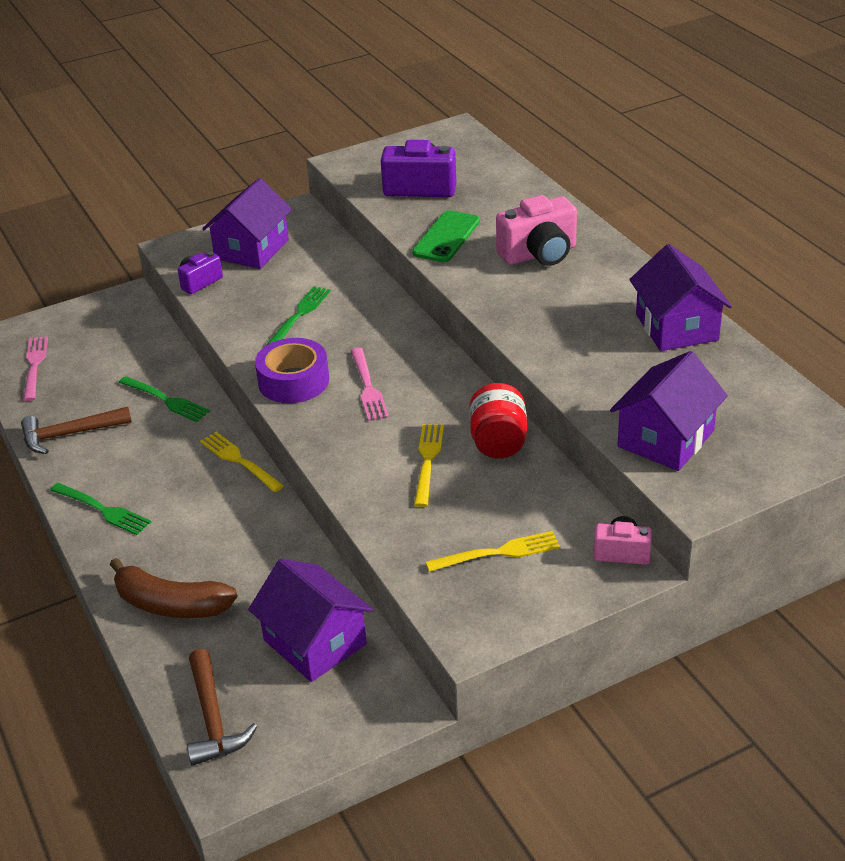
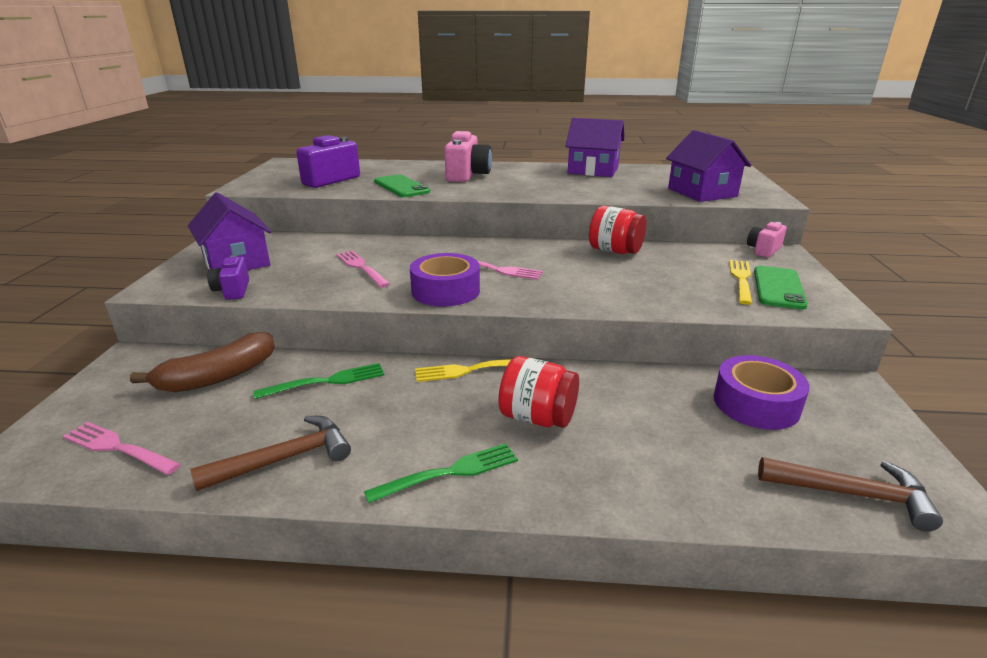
camera: 60 degrees left, 10 degrees down
(69, 434) = (285, 458): brown hammer -> brown hammer turned 135 degrees counterclockwise
(171, 604) = (652, 470): brown banana -> brown banana (218, 376)
(197, 524) = (537, 417): none -> red jar
(300, 314) = (361, 268): green fork -> pink fork
(315, 642) = (756, 403): purple house -> purple tape
(428, 461) = (612, 274): yellow fork -> none
(498, 584) = (778, 288): none -> green phone

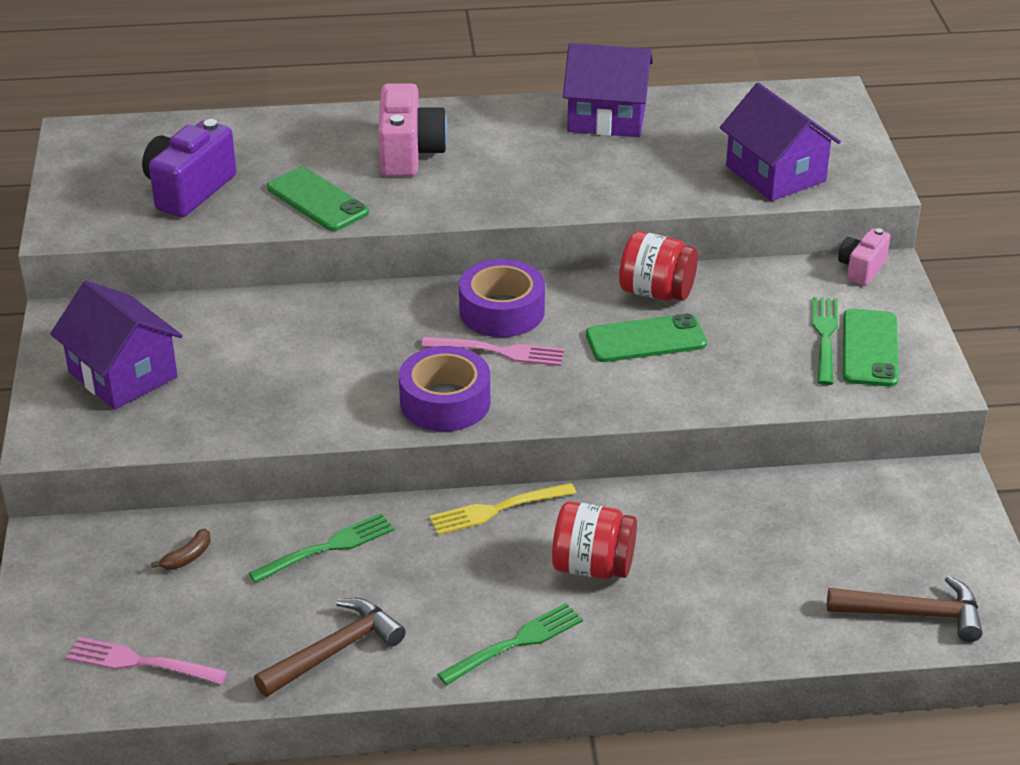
camera: 10 degrees left, 10 degrees up
(218, 376) = (187, 557): brown banana -> brown banana, size x0.42
(233, 290) = (159, 433): purple camera -> none
(361, 268) = (310, 368): pink fork -> none
(604, 271) = (646, 339): none -> green phone
(741, 279) = (825, 337): yellow fork -> green fork
(756, 403) = (834, 517): purple tape -> purple tape (502, 311)

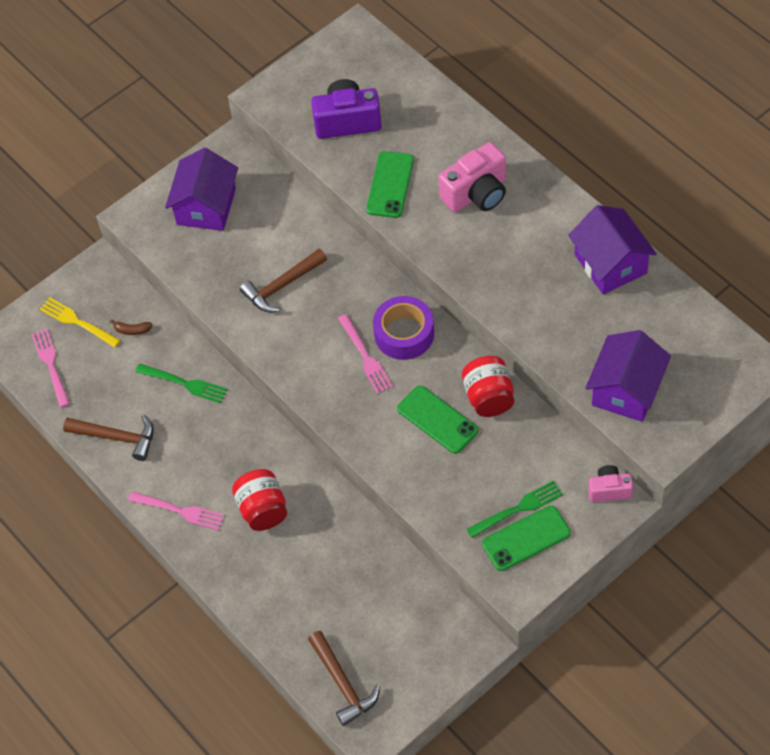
camera: 60 degrees right, 20 degrees up
(319, 368) = (282, 286): none -> brown hammer
(445, 402) = (301, 361): purple tape -> none
(497, 509) = (272, 438): yellow fork -> yellow fork (77, 322)
(515, 643) = (179, 511): green fork -> pink fork

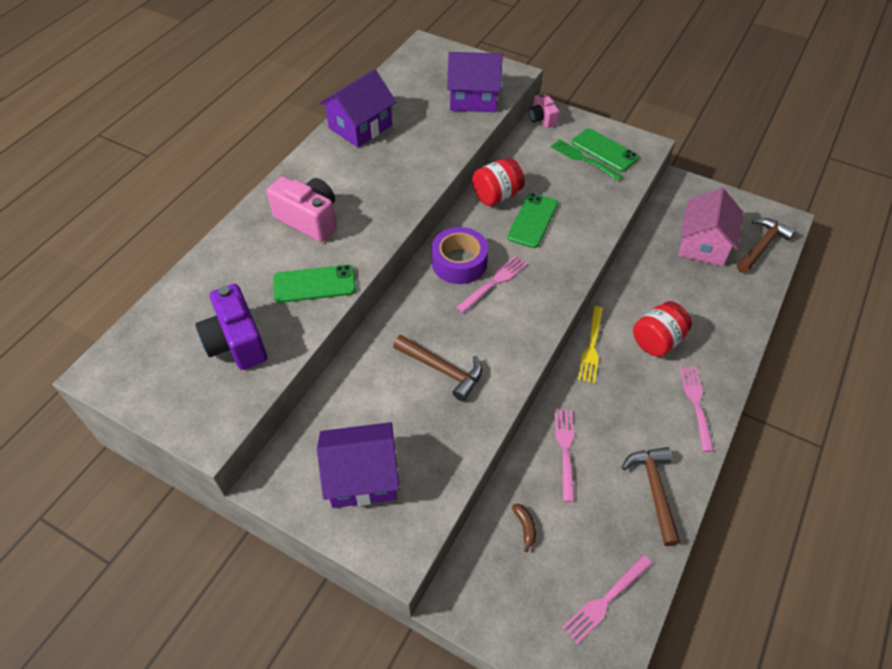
camera: 115 degrees left, 5 degrees down
(77, 322) = (538, 594): yellow fork -> yellow fork (591, 347)
(184, 383) = (565, 450): green fork -> pink fork
(369, 620) = (703, 244): none -> pink house

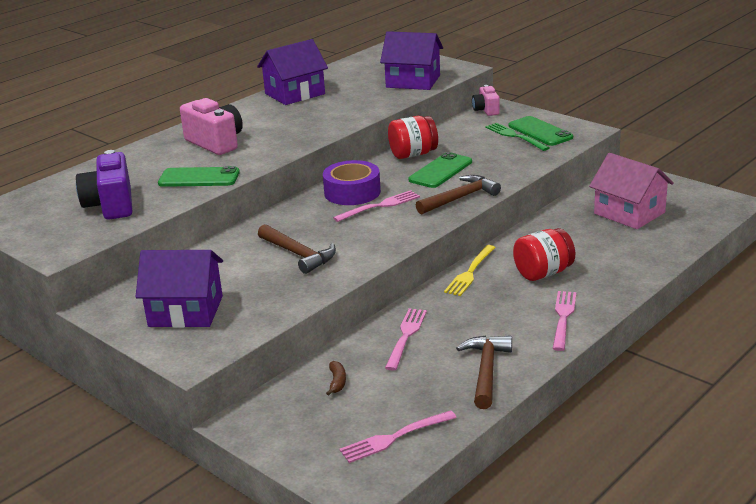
camera: 15 degrees right, 25 degrees down
(703, 244) = (629, 213): pink house -> pink house turned 75 degrees counterclockwise
(762, 245) = (695, 217): brown hammer -> brown hammer (460, 198)

